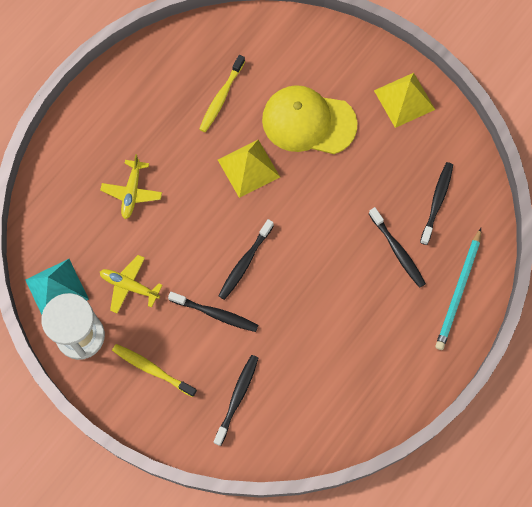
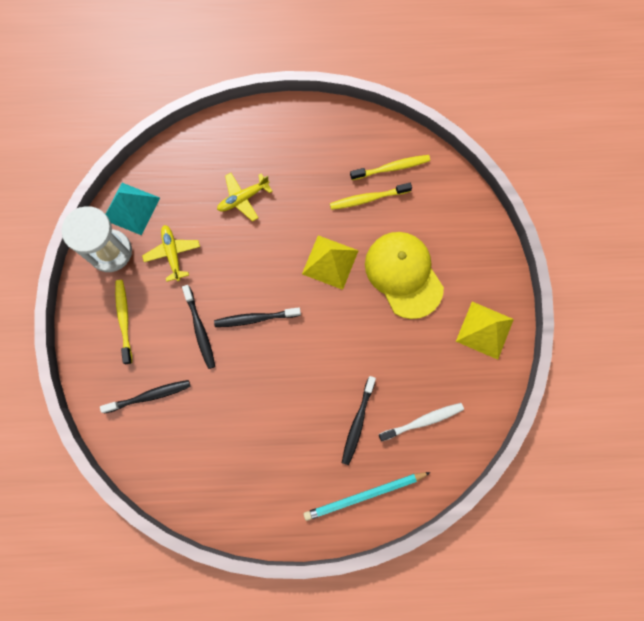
camera: 50 degrees right, 5 degrees up
(211, 59) = (391, 168): none -> yellow toothbrush
(437, 202) = (423, 421): black toothbrush -> white toothbrush

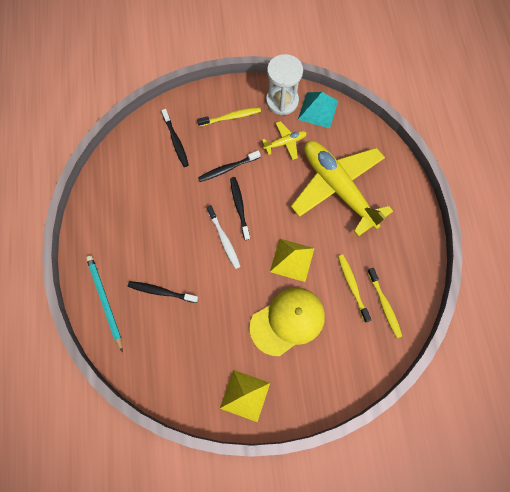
camera: 85 degrees right, 5 degrees down
(243, 198) = (338, 187): yellow plane -> yellow plane, size x2.36
(423, 421) = (164, 344): white toothbrush -> white toothbrush (224, 239)

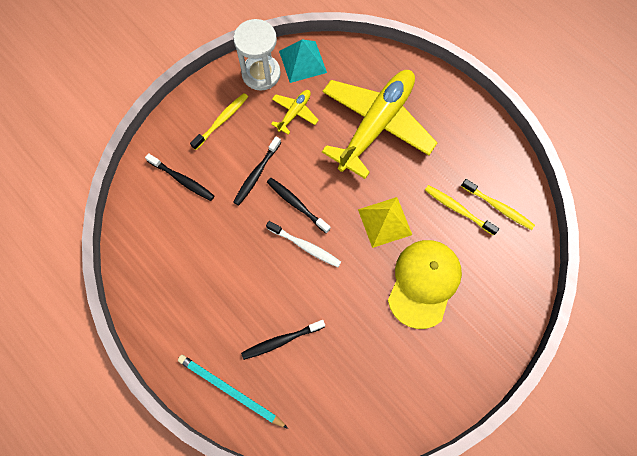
camera: 35 degrees left, 0 degrees up
(245, 395) = (437, 382): yellow pyramid -> none
(338, 187) = (376, 125): yellow plane -> yellow plane turned 105 degrees clockwise

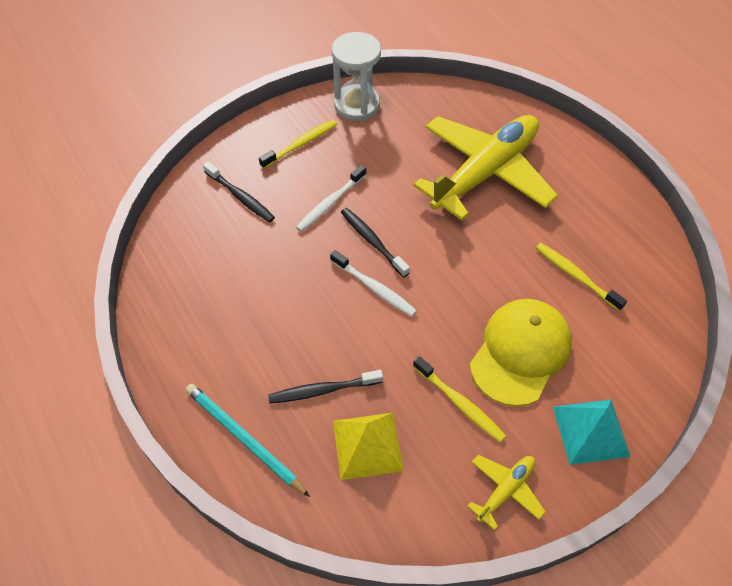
camera: 10 degrees right, 15 degrees down
(256, 174) = (330, 203): black toothbrush -> white toothbrush
(294, 113) = (388, 148): yellow plane -> yellow plane (505, 490)
(302, 61) = (407, 99): turquoise pyramid -> turquoise pyramid (590, 431)
(384, 222) = (479, 276): yellow pyramid -> yellow pyramid (367, 445)
(498, 207) = (629, 281): yellow toothbrush -> yellow toothbrush (459, 403)

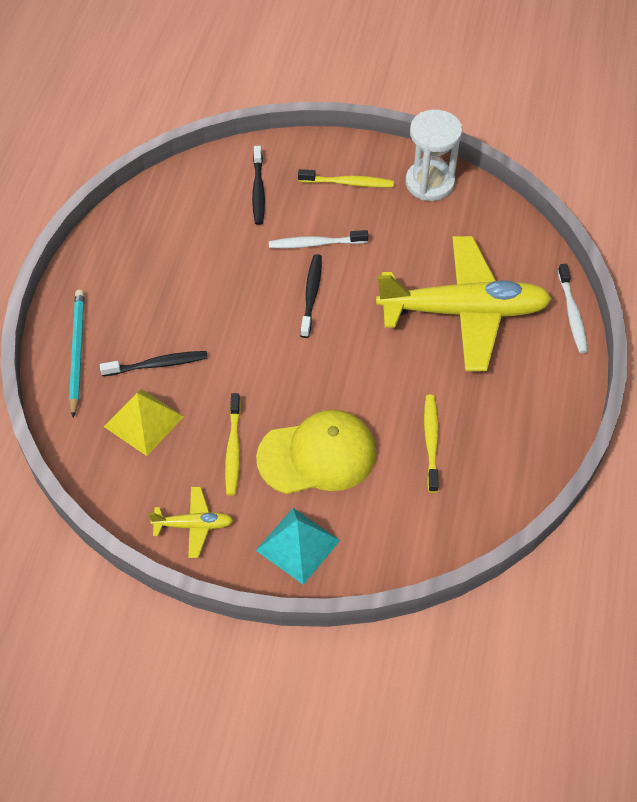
camera: 45 degrees right, 0 degrees up
(323, 390) = (157, 364): black toothbrush -> black toothbrush turned 135 degrees clockwise
(374, 288) = (272, 328): white toothbrush -> white toothbrush (572, 314)

